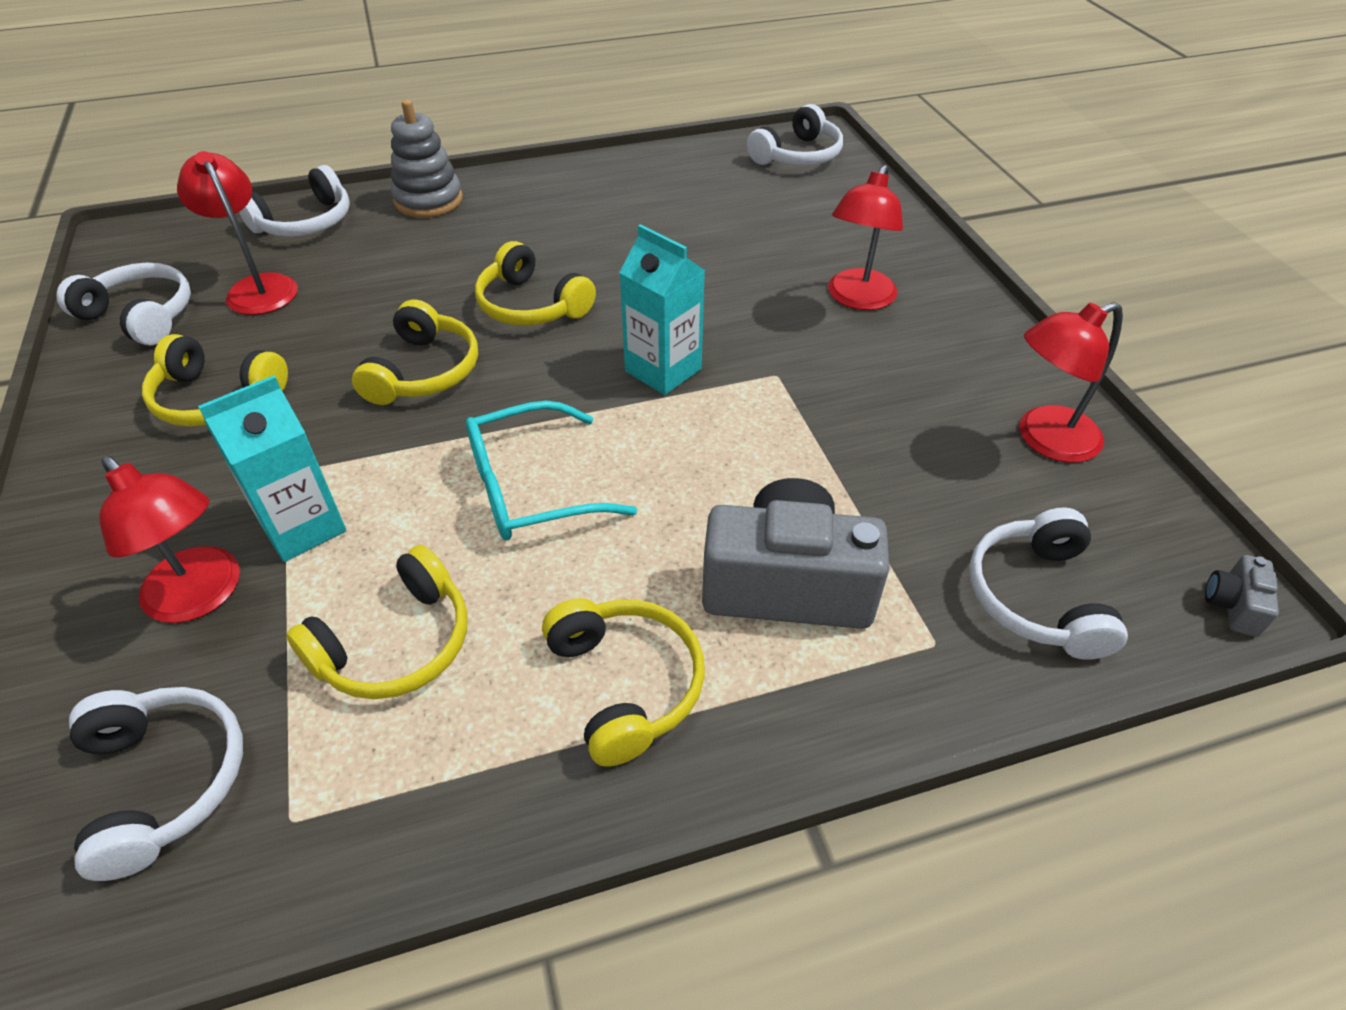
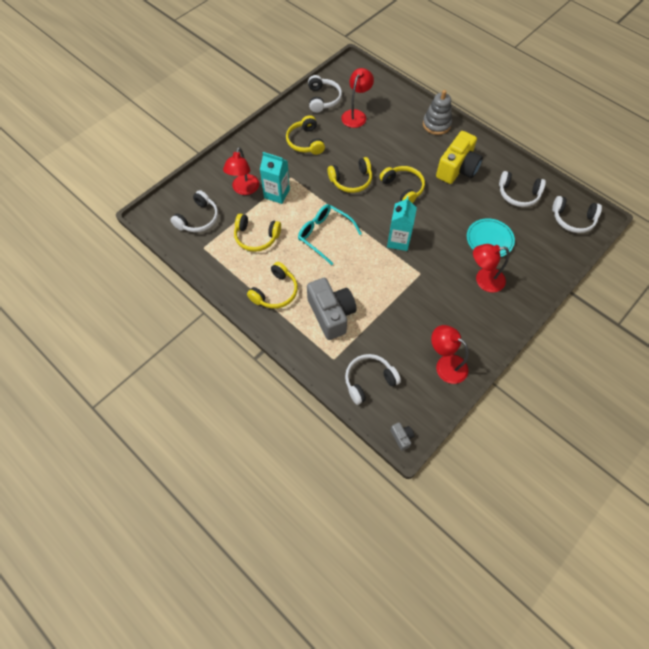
camera: 60 degrees right, 15 degrees up
(305, 222) = (396, 102): white headphones -> white headphones (518, 194)
(531, 305) = (403, 188): yellow headphones -> yellow headphones turned 135 degrees clockwise
(562, 221) = (457, 169): none -> yellow camera
(766, 253) = (489, 240): none -> turquoise plate
(1232, 606) = (401, 437): grey camera -> grey camera turned 75 degrees clockwise

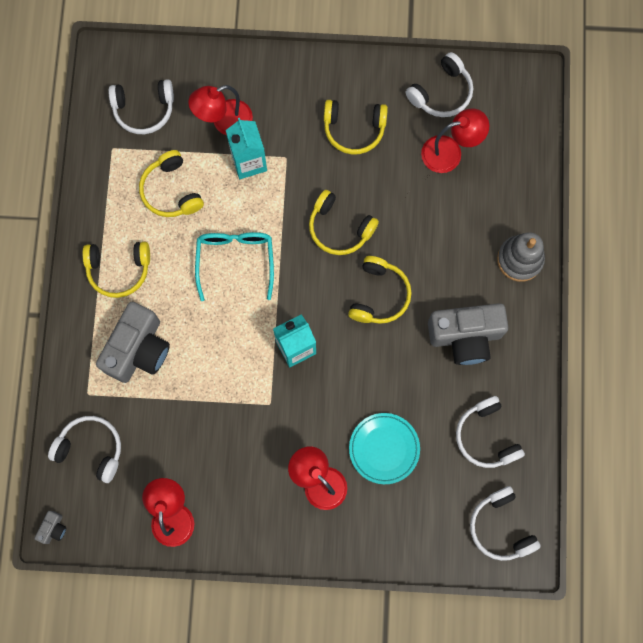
camera: 50 degrees right, 15 degrees up
(305, 142) = (354, 129): yellow headphones -> yellow headphones turned 120 degrees counterclockwise
(457, 169) = (465, 336): yellow camera -> grey camera

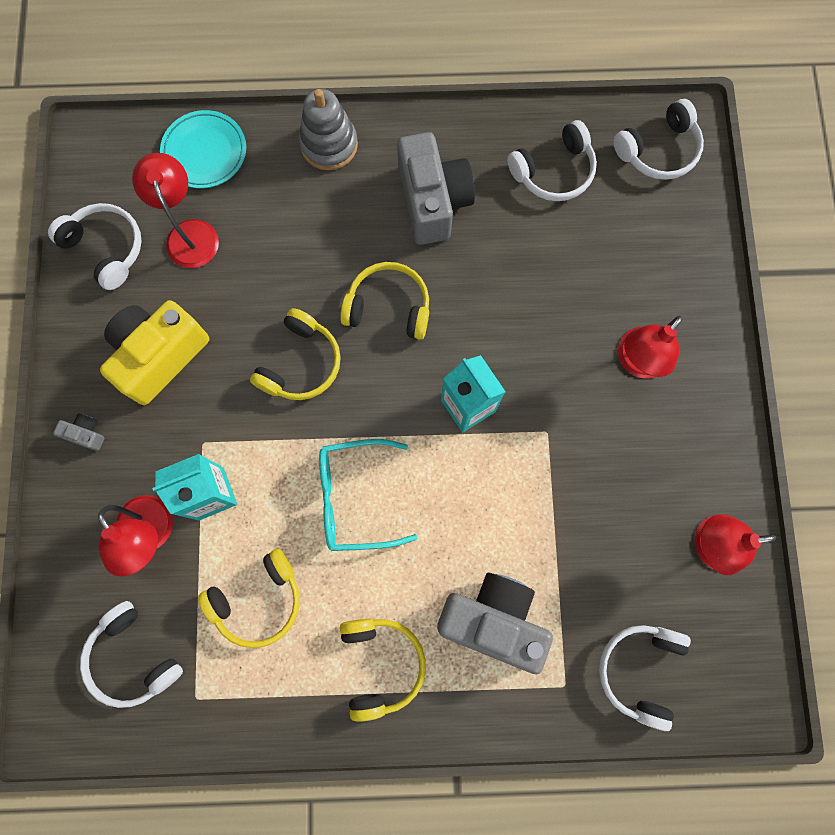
camera: 95 degrees left, 0 degrees up
(53, 528) = (756, 709): grey camera -> grey camera (86, 434)
(144, 109) = (133, 657): white headphones -> white headphones turned 150 degrees clockwise
(354, 129) = (160, 356): yellow headphones -> yellow camera
(384, 448) = (585, 287): turquoise plate -> turquoise plate (205, 152)

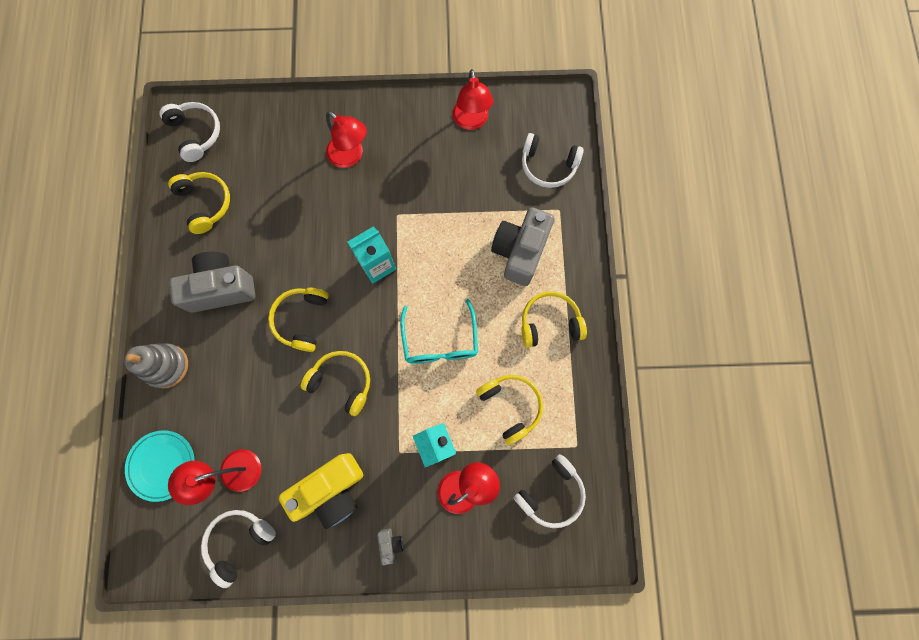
camera: 90 degrees left, 0 degrees up
(86, 434) = (390, 544): grey camera -> grey camera turned 150 degrees clockwise
(160, 356) = (331, 490): yellow camera -> yellow camera turned 75 degrees counterclockwise
(553, 171) = (205, 203): white headphones -> yellow headphones

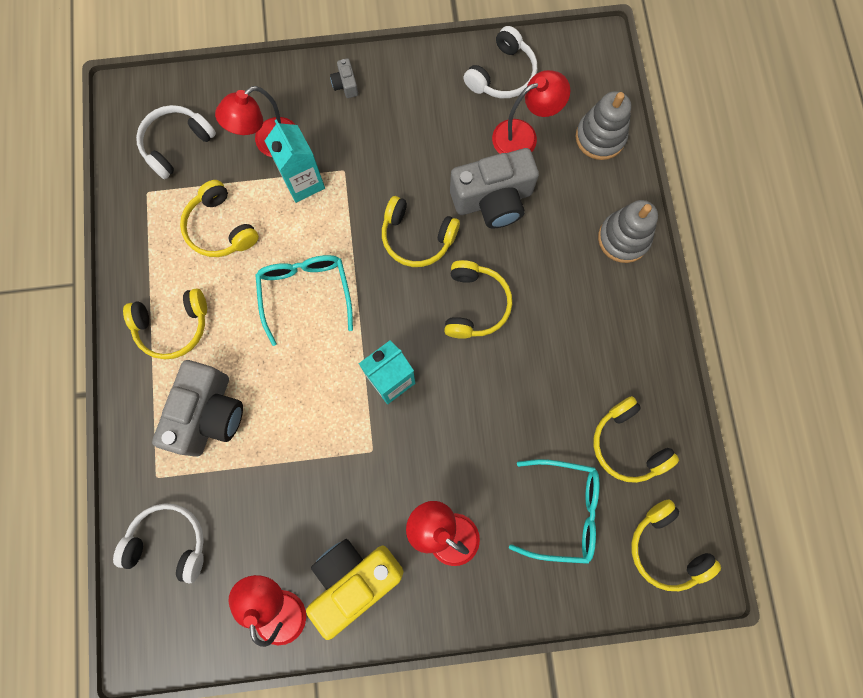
camera: 175 degrees right, 0 degrees up
(162, 465) = (600, 137): turquoise plate -> grey stacking toy
(196, 134) = (665, 548): white headphones -> yellow headphones
(221, 288) = (580, 334): grey camera -> grey camera (493, 200)
(263, 163) = (563, 511): none -> turquoise glasses
(331, 490) = (414, 128): yellow camera -> yellow camera (354, 579)

